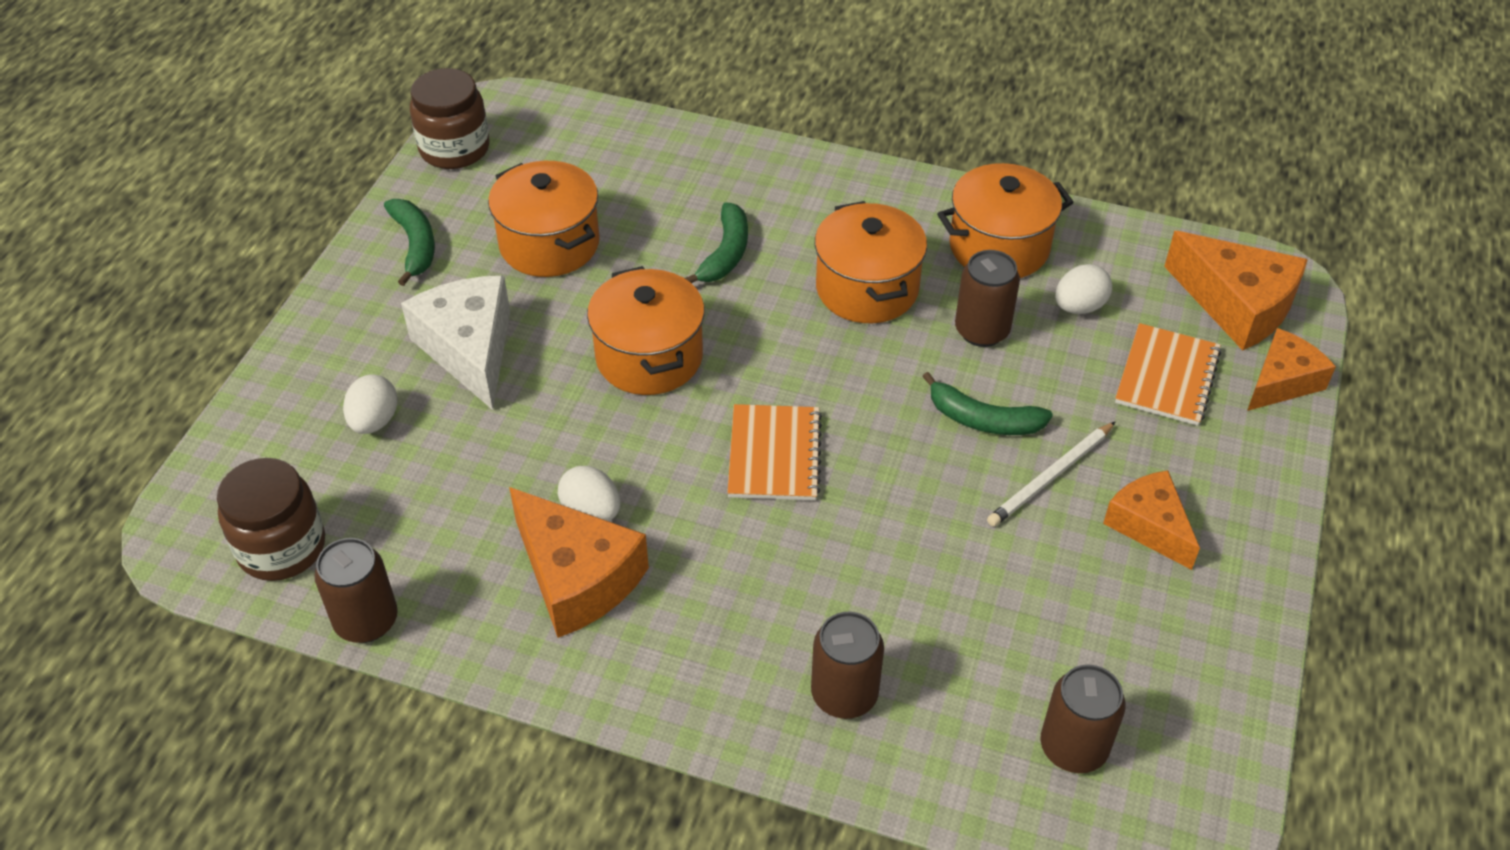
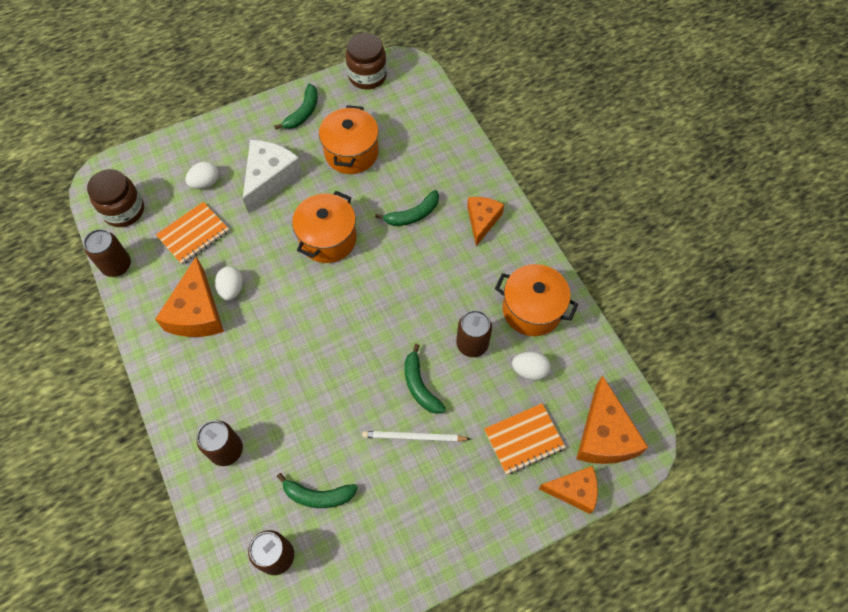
camera: 45 degrees right, 15 degrees up
(774, 455) = (322, 325): orange notebook -> orange notebook (193, 234)
(867, 288) = (449, 281): orange pot -> none
(1028, 636) = (318, 495): none -> green banana
(1149, 526) = (425, 498): orange cheese -> orange cheese (482, 221)

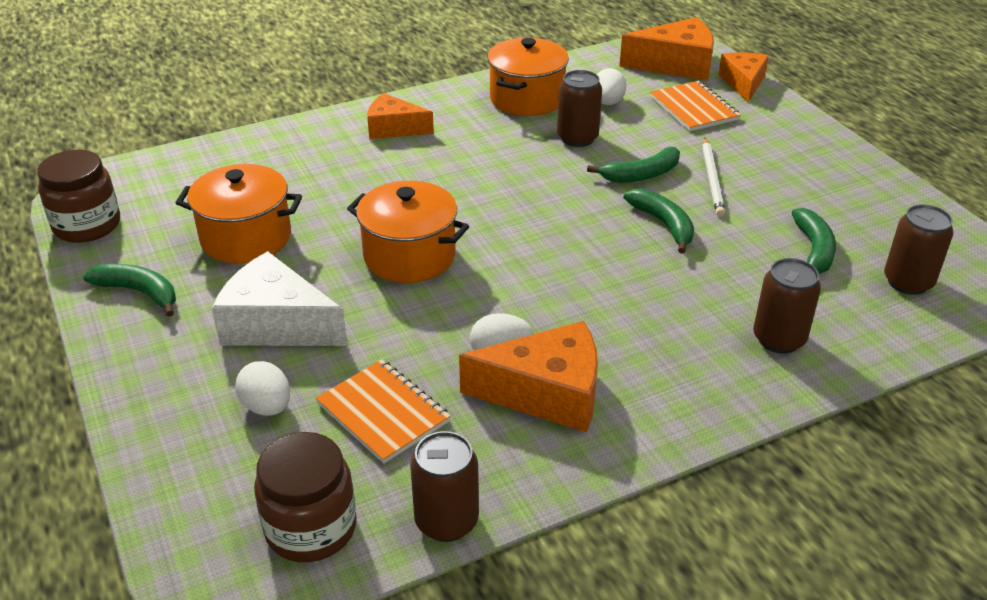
camera: 90 degrees left, 25 degrees down
(413, 215) = (375, 181): green banana -> green banana (664, 224)

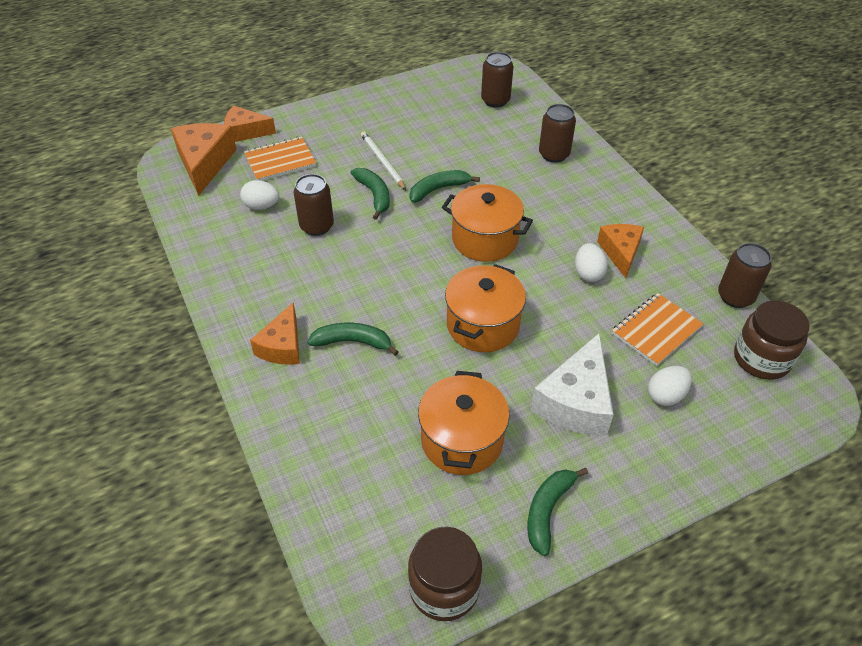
camera: 90 degrees left, 10 degrees up
(527, 99) = (244, 255): orange pot -> orange pot (485, 239)
(547, 393) = (620, 252): orange cheese -> orange cheese, size x0.66
(712, 179) = (382, 162): white pencil -> white pencil turned 120 degrees counterclockwise
(813, 251) = (466, 129): green banana -> green banana (353, 342)

